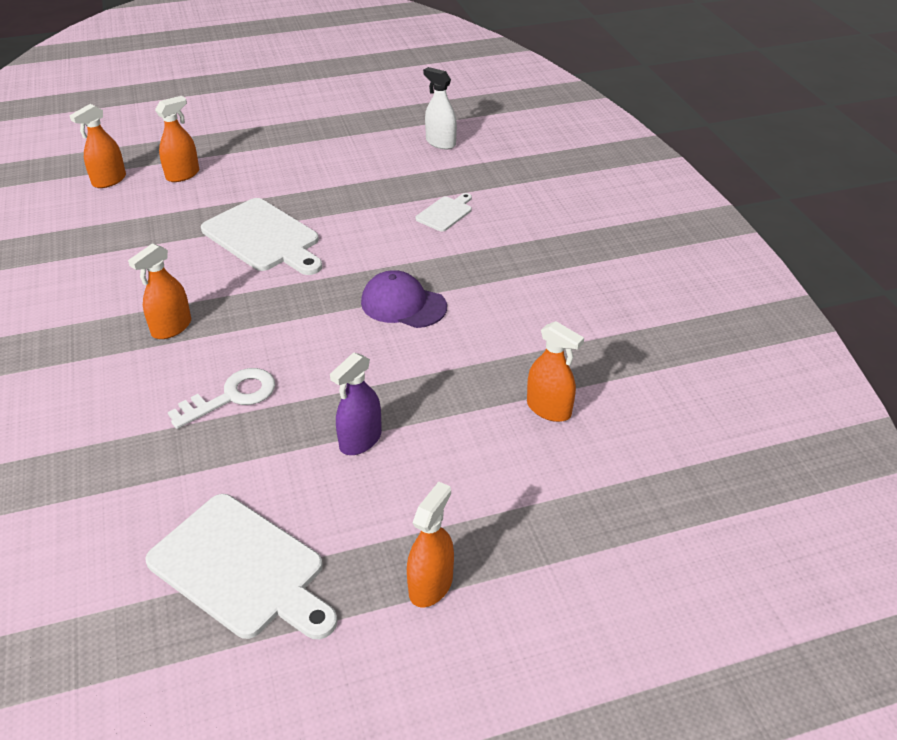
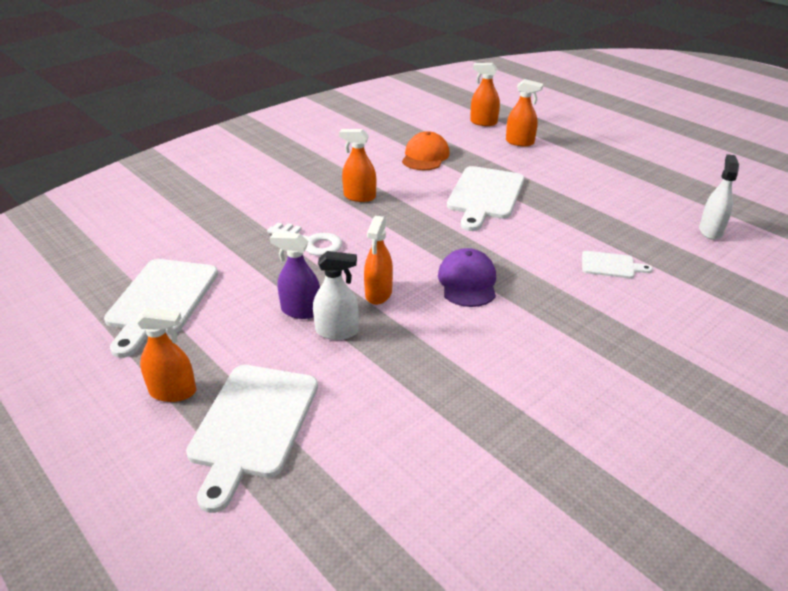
camera: 65 degrees right, 5 degrees down
(136, 248) = (425, 156): none -> orange cap
(416, 421) = (337, 331): none -> white spray bottle
(521, 525) = (252, 425): none -> white cutting board
(549, 409) = (400, 404): orange spray bottle -> orange spray bottle (378, 293)

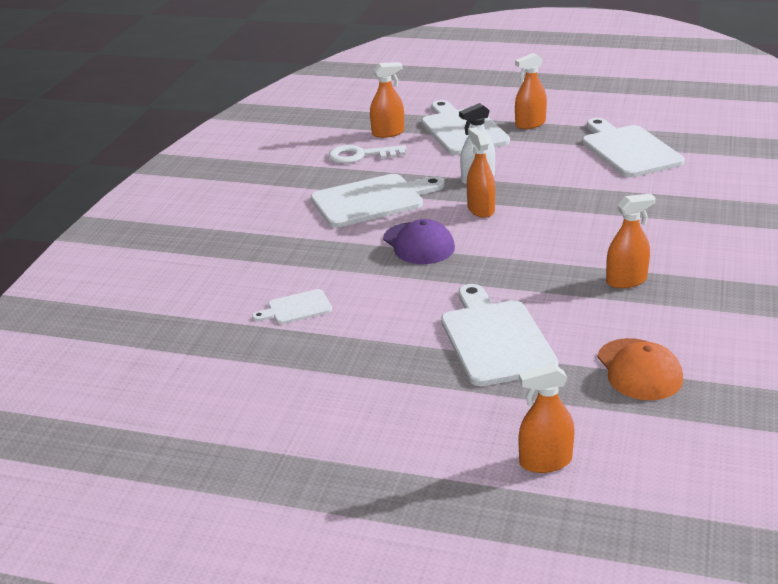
camera: 150 degrees right, 5 degrees down
(301, 311) = (521, 180): purple spray bottle -> none
(310, 242) = (596, 222): white key -> white key (361, 155)
(466, 353) = (372, 200): none -> white cutting board
(483, 122) = (651, 488): orange spray bottle -> orange spray bottle (388, 133)
(710, 231) = (196, 397): white spray bottle -> none

